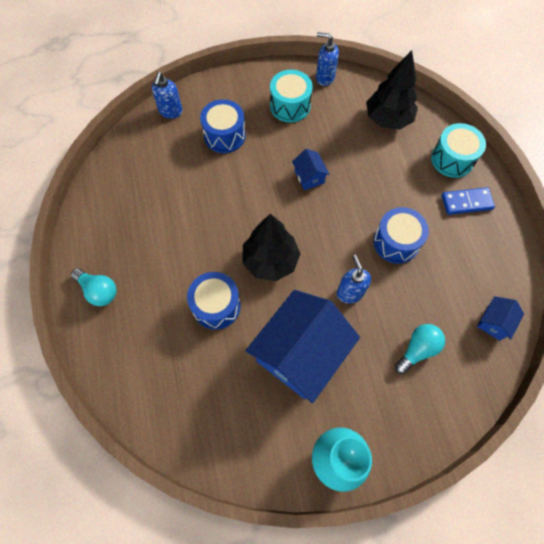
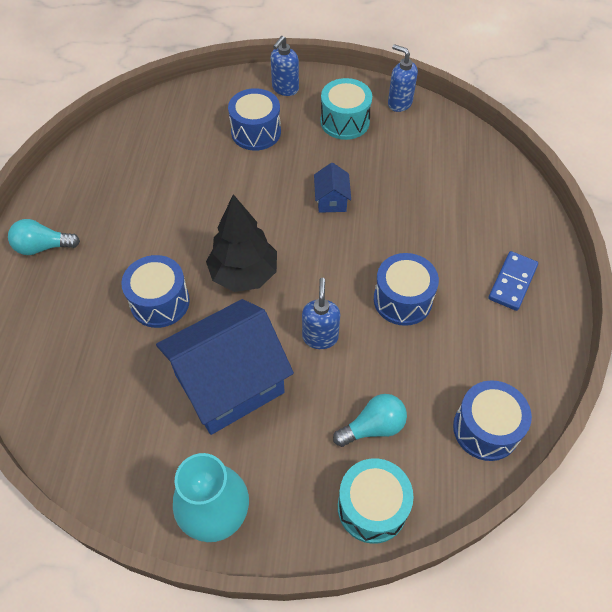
camera: 20 degrees right, 10 degrees down
(99, 291) = (43, 247): turquoise light bulb -> turquoise light bulb turned 120 degrees clockwise
(170, 112) = (209, 93): blue soap dispenser -> blue soap dispenser (285, 89)
(388, 119) = (455, 165): black tree -> none
(452, 159) = (516, 230): turquoise drum -> turquoise drum (372, 507)
(466, 202) = (512, 282): blue domino -> blue domino turned 75 degrees counterclockwise
(494, 322) = (486, 429): blue house -> blue drum

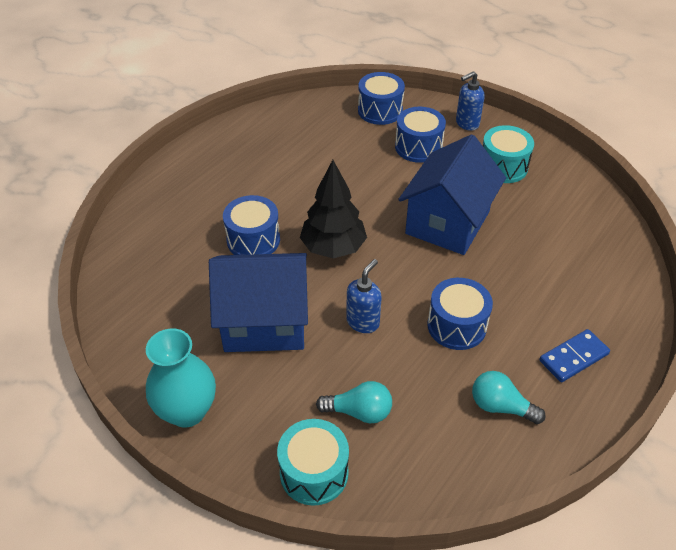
camera: 30 degrees right, 10 degrees down
(43, 247) = (196, 166): turquoise light bulb -> turquoise light bulb (500, 406)
(331, 200) = (447, 223): blue house -> blue house, size x2.34
(399, 103) = (565, 170): blue soap dispenser -> none
(486, 429) = (460, 464): blue drum -> blue drum (380, 110)

